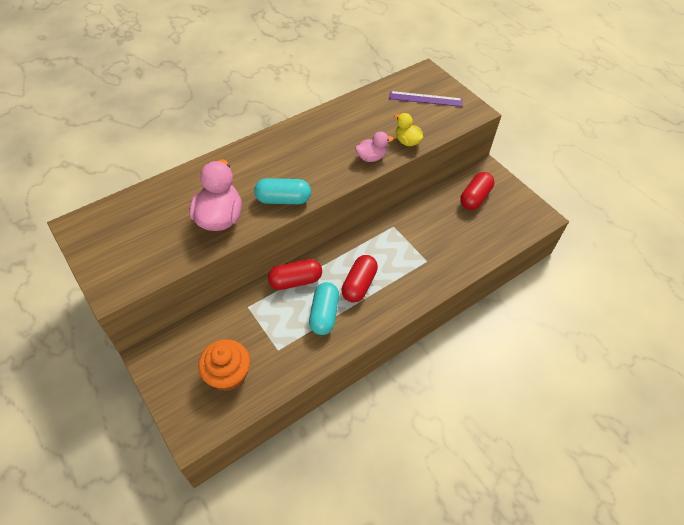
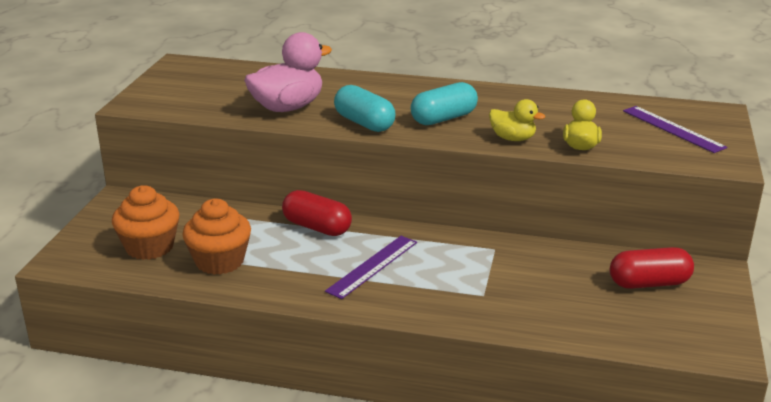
camera: 50 degrees right, 25 degrees down
(282, 349) = (219, 261): none -> orange cupcake
(324, 314) = (299, 264): turquoise capsule -> turquoise capsule (443, 118)
(359, 285) = (372, 266): red capsule -> purple ruler
(371, 157) = (512, 138): pink duck -> yellow duck

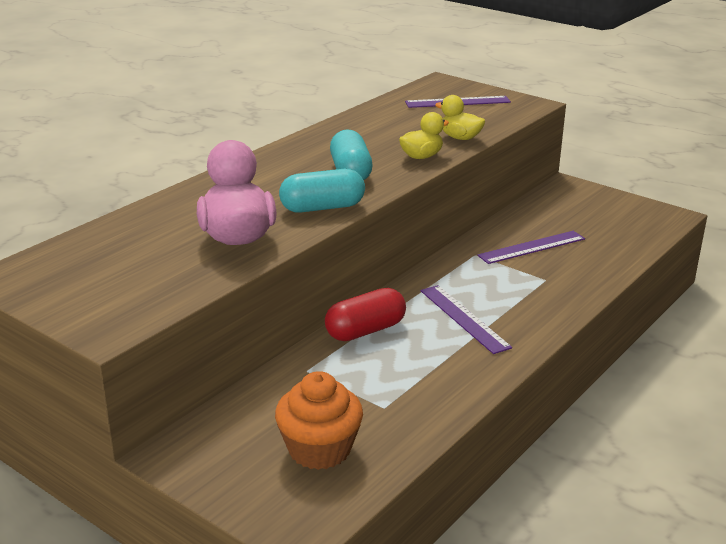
camera: 65 degrees left, 0 degrees up
(219, 261) = (390, 405): orange cupcake -> none
(542, 275) = (532, 247): none -> purple ruler
(649, 283) = (569, 212): red capsule -> none

